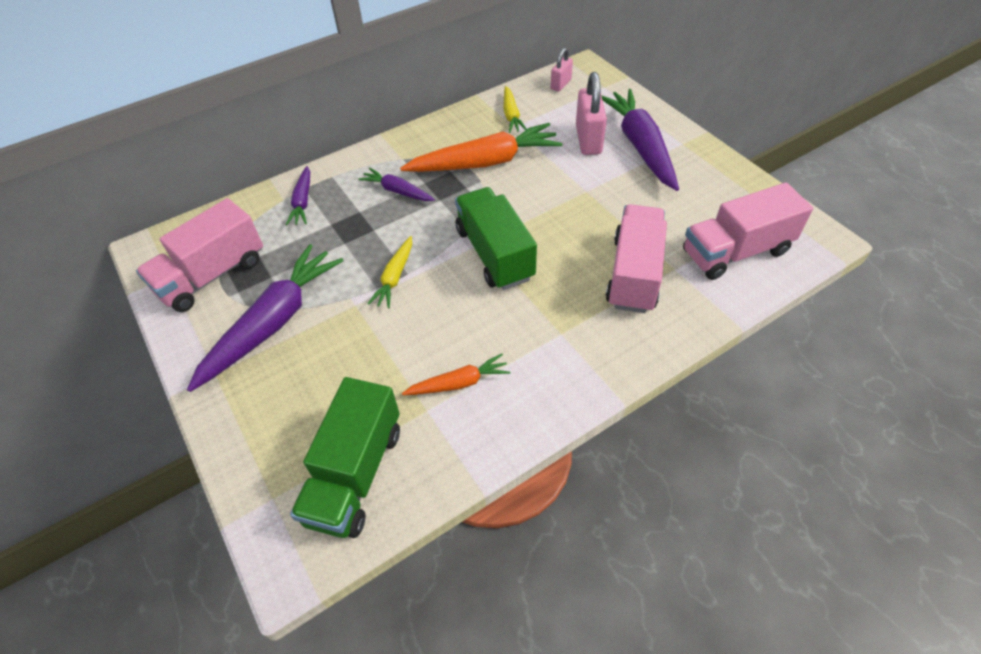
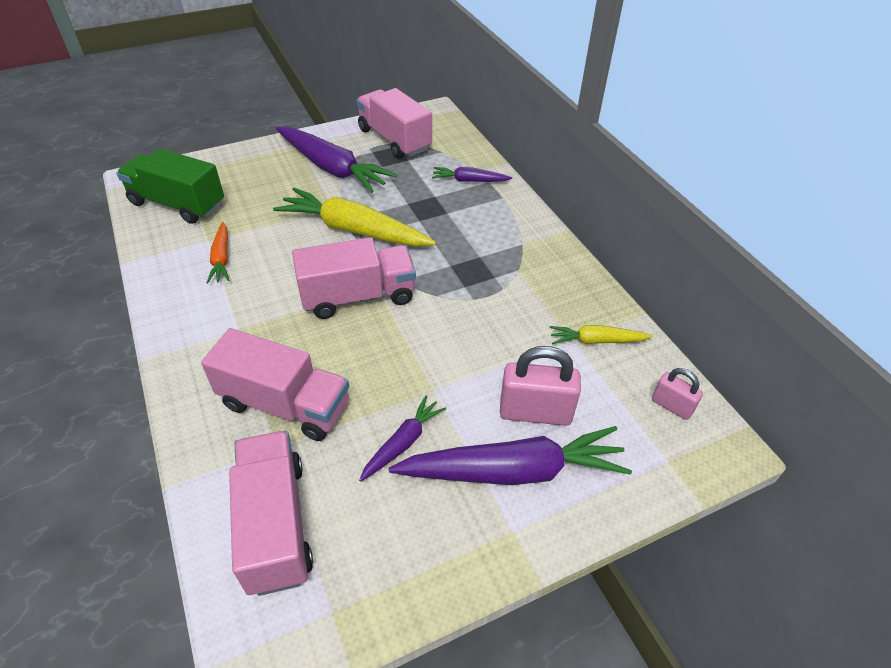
camera: 95 degrees right, 5 degrees down
(395, 277) = (353, 230): yellow carrot -> yellow carrot, size x1.95
(397, 191) = (470, 237): purple carrot -> purple carrot (403, 442)
(485, 162) = (505, 306): orange carrot -> none
(494, 254) = (358, 296): green truck -> pink truck

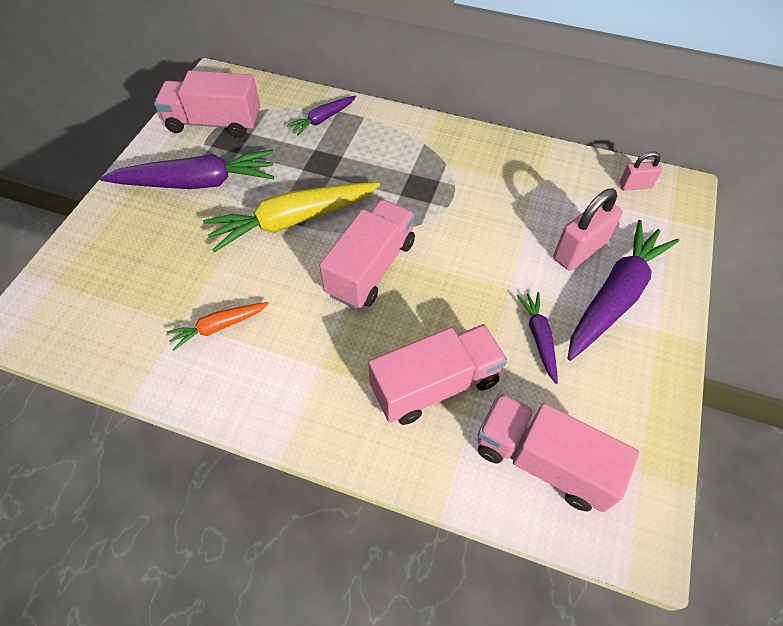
camera: 45 degrees left, 10 degrees up
(178, 204) = (99, 315): green truck -> none
(221, 259) = (219, 327): orange carrot -> orange carrot turned 120 degrees clockwise
(596, 341) = (551, 177): yellow carrot -> none

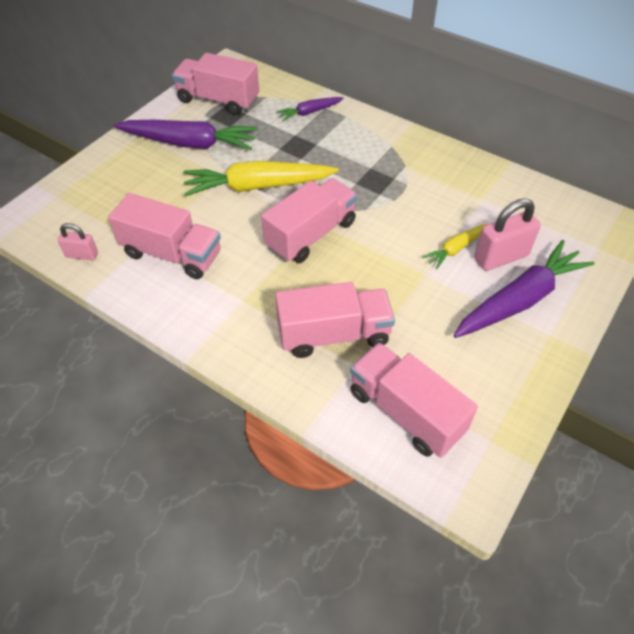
camera: 15 degrees right, 5 degrees down
(219, 327) = (172, 254): orange carrot -> pink truck
(530, 251) = (455, 249): none -> yellow carrot
(539, 338) = (437, 318): purple carrot -> none
(635, 185) = (574, 214): pink padlock -> pink padlock (82, 255)

